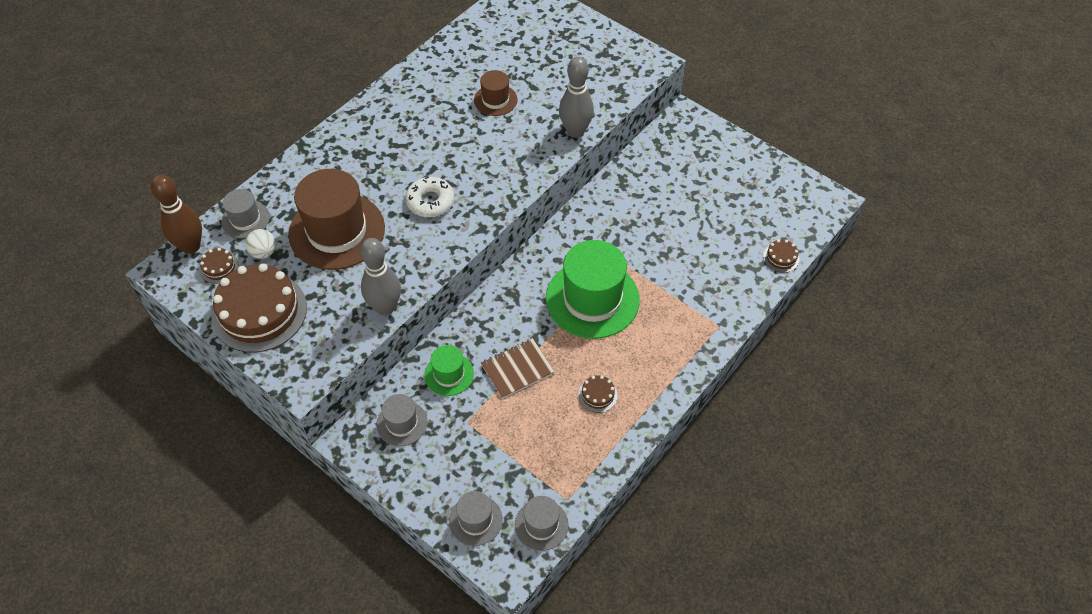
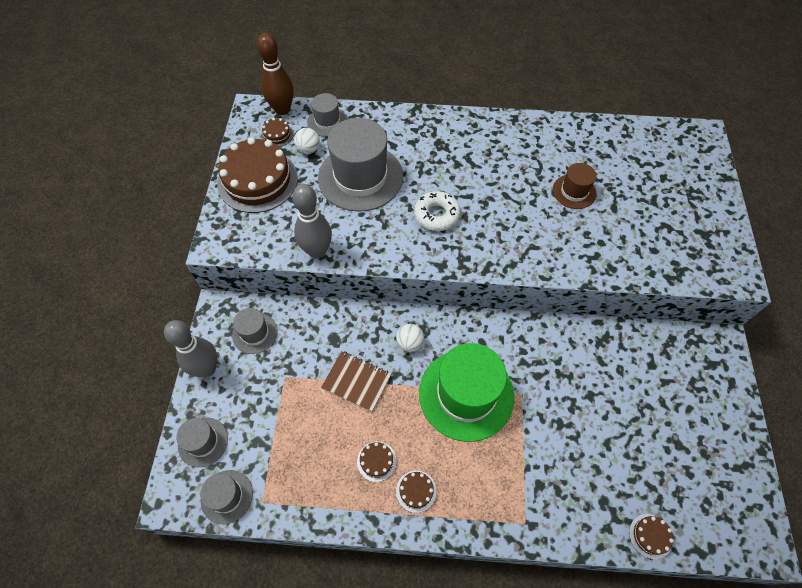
camera: 55 degrees right, 5 degrees up
(337, 231) = (360, 177): brown hat -> grey hat
(449, 374) = (318, 336): green hat -> none
(515, 310) = (409, 343): none -> white ball
(575, 131) = (600, 267): grey bowling pin -> grey bowling pin (207, 368)
(642, 382) = (416, 491): none -> brown cake

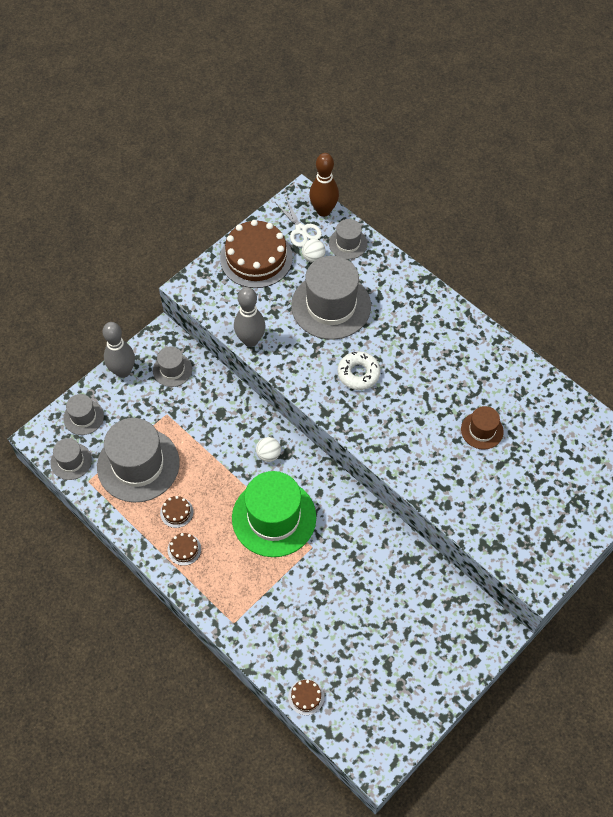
camera: 40 degrees right, 0 degrees up
(277, 135) = (301, 230): brown cake -> white scissors
(299, 445) = (138, 465): none -> grey hat
(356, 382) = (209, 453): brown notebook -> none

